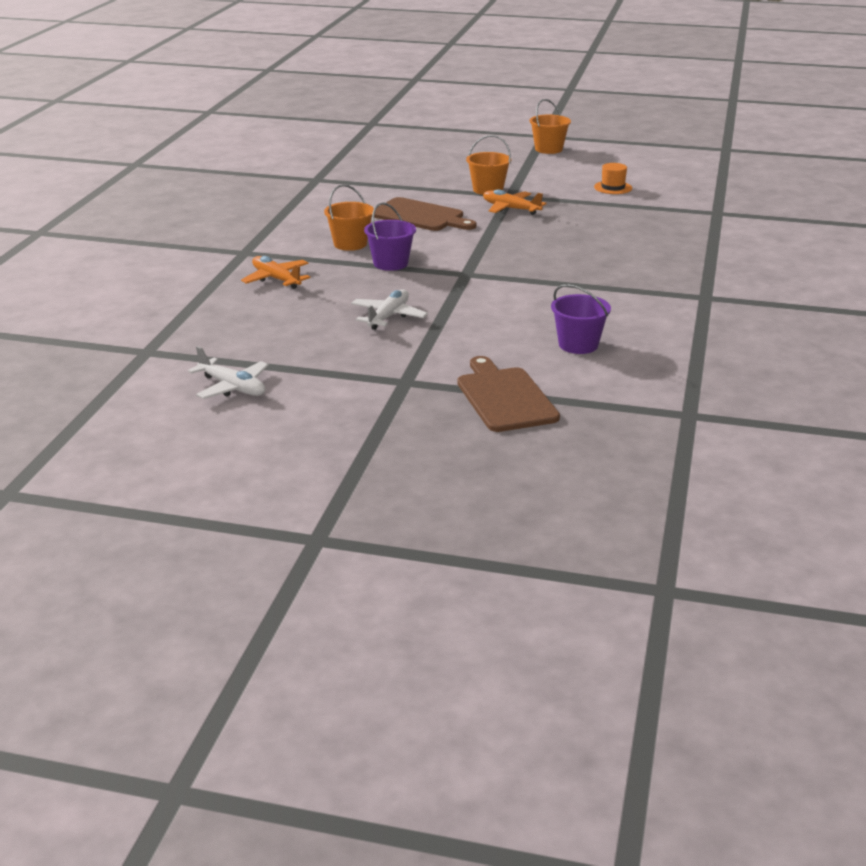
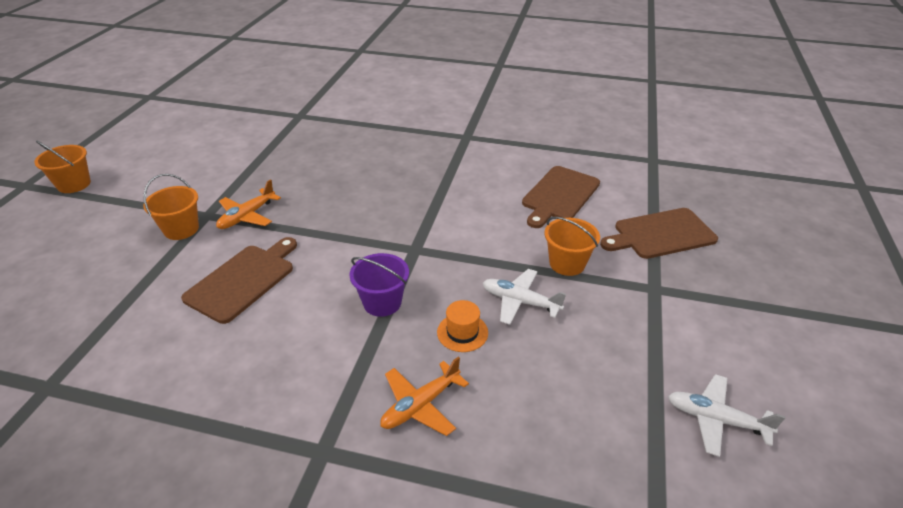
camera: 90 degrees left, 10 degrees up
(232, 387) = (716, 419): white plane -> white plane turned 105 degrees counterclockwise
(350, 244) = (316, 338): orange bucket -> orange bucket (567, 263)
(578, 345) = (559, 195): purple bucket -> brown cutting board
(613, 187) = (216, 156): orange hat -> orange hat (462, 332)

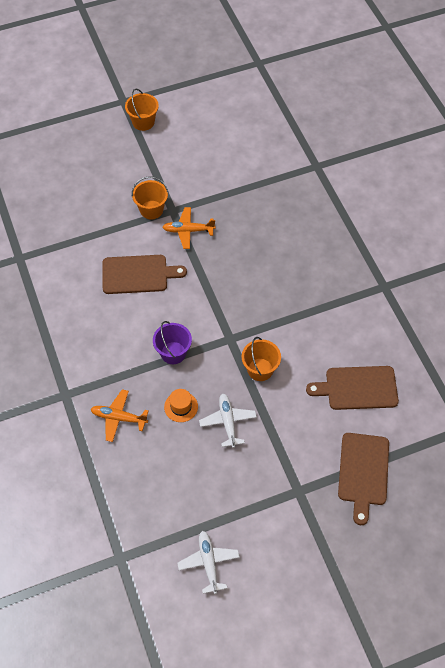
camera: 55 degrees right, 20 degrees up
(567, 263) = (283, 430): orange bucket -> orange bucket (260, 369)
(660, 234) = (363, 472): brown cutting board -> brown cutting board turned 120 degrees counterclockwise

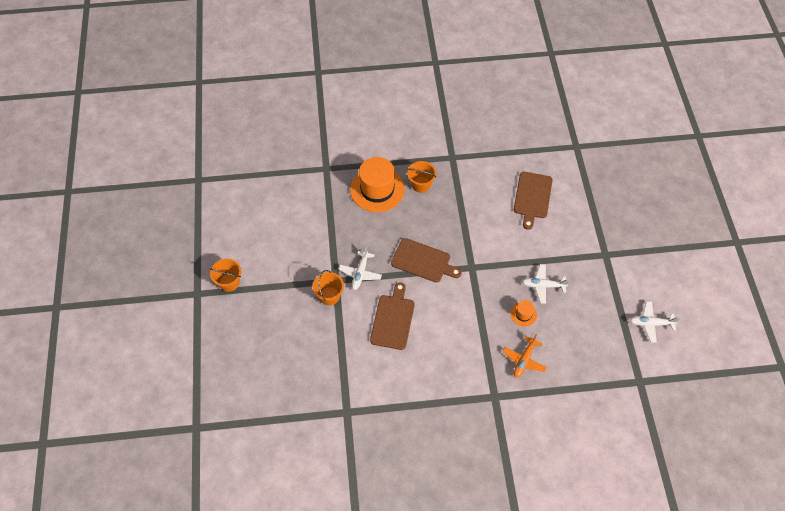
camera: 75 degrees left, 0 degrees up
(173, 353) = (474, 309): purple bucket -> none
(188, 231) = (360, 273): orange plane -> white plane
(260, 369) = (503, 254): orange bucket -> orange bucket (421, 184)
(306, 220) = (377, 189): none -> orange hat
(363, 472) = (598, 212): brown cutting board -> brown cutting board (423, 261)

